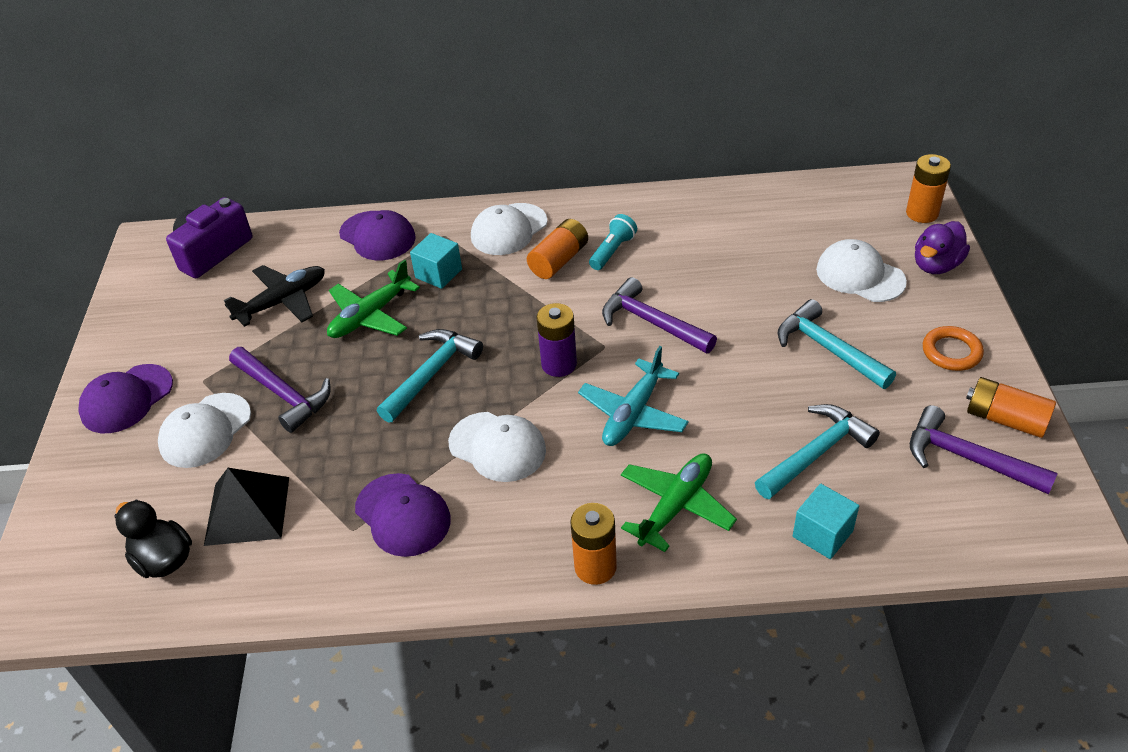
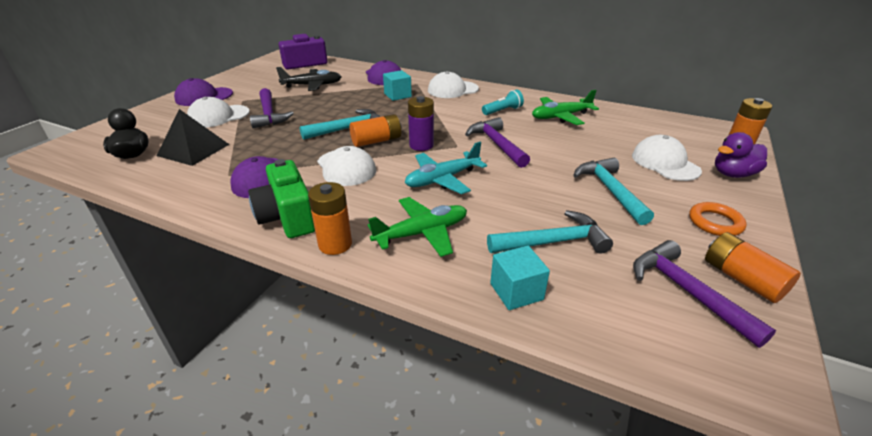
camera: 25 degrees right, 10 degrees down
(370, 316) = (345, 100): green plane -> green plane (561, 117)
(503, 557) = (287, 217): none -> green camera
(559, 260) = (467, 107): orange battery -> orange battery (376, 141)

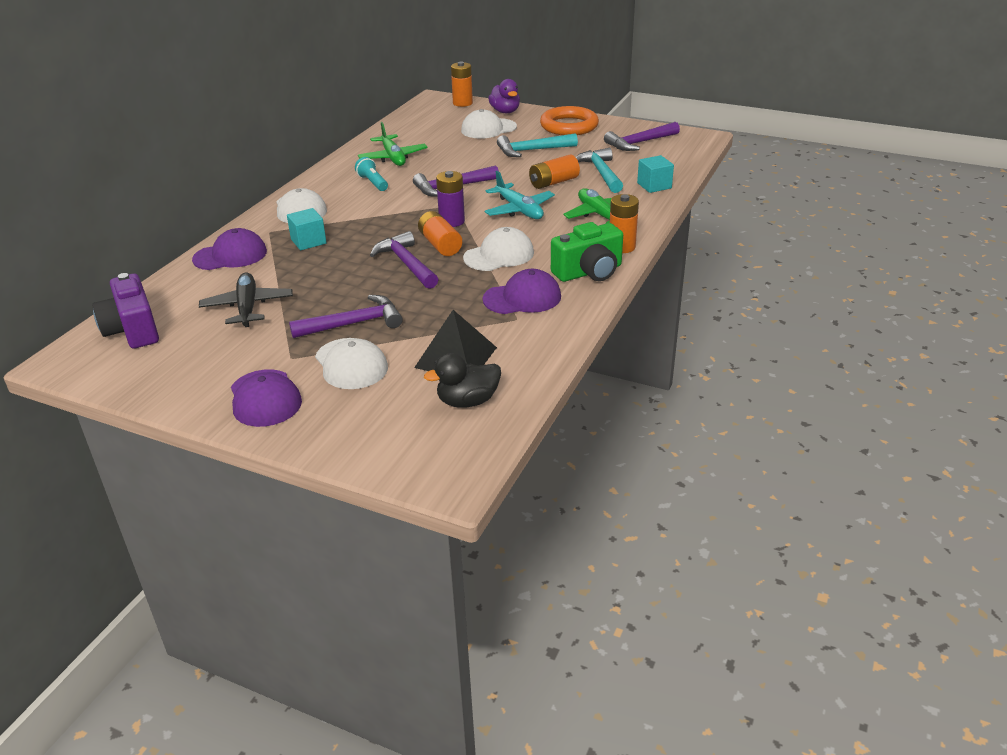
camera: 90 degrees left, 0 degrees up
(348, 129) = (406, 264): turquoise hammer -> purple hammer
(715, 222) = (569, 126): orange ring -> orange ring, size x1.71
(742, 279) = (624, 129): orange battery -> orange battery (553, 182)

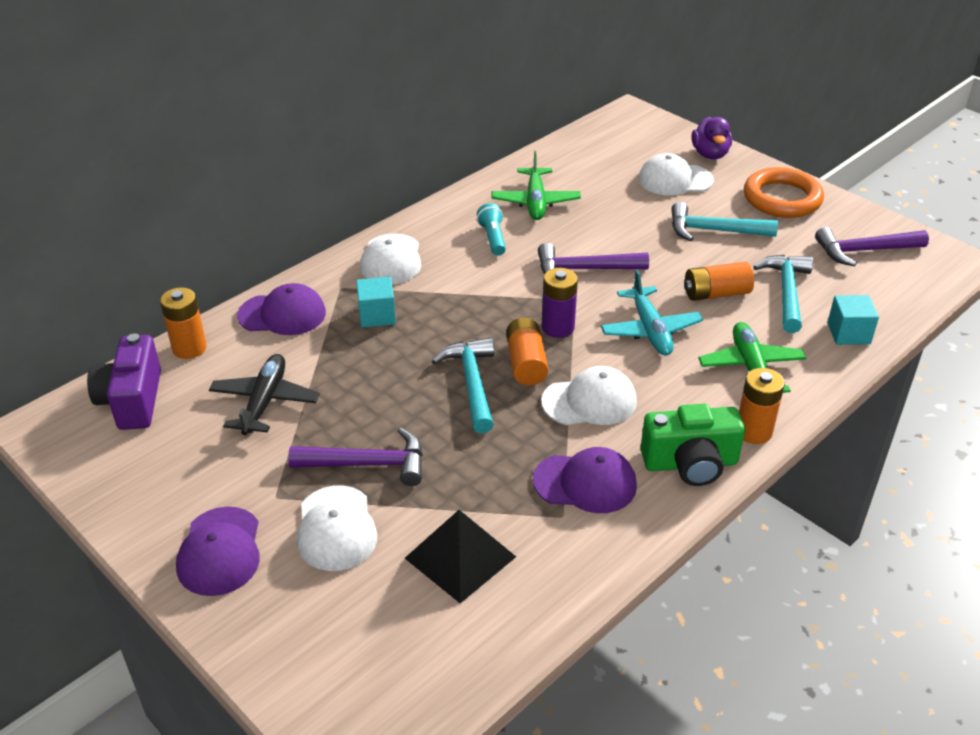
camera: 20 degrees right, 5 degrees up
(406, 264) = (472, 384): purple hammer -> turquoise hammer
(462, 103) = (662, 128): orange battery -> orange battery (189, 348)
(467, 401) = (441, 635): black duck -> none

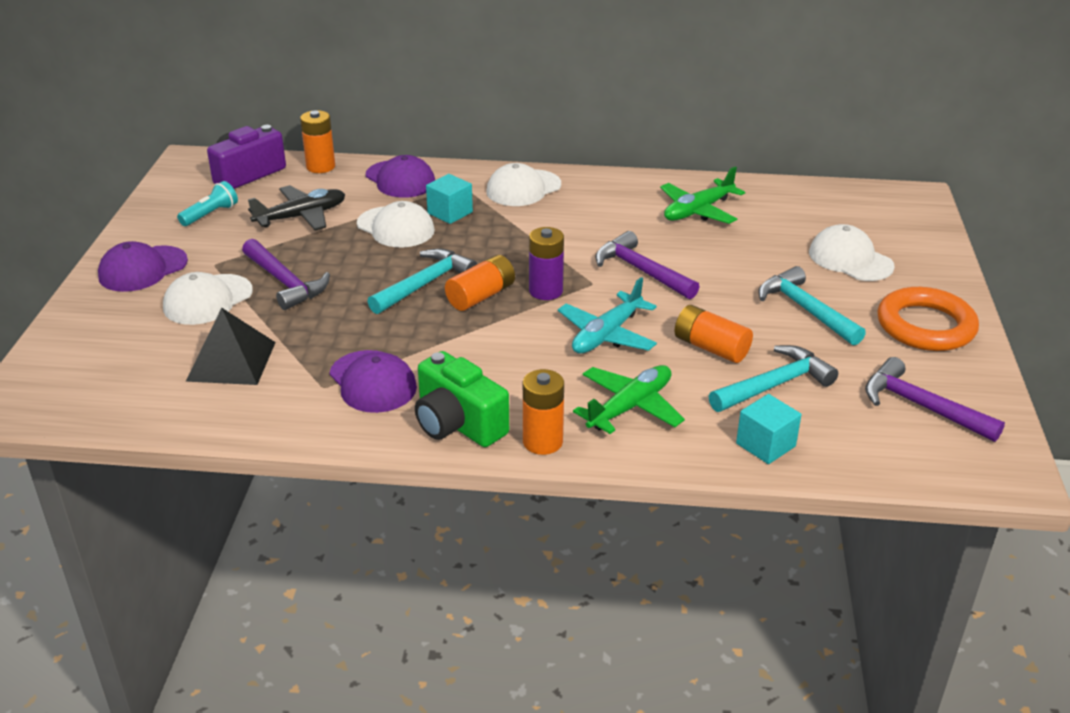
camera: 50 degrees right, 5 degrees down
(493, 238) = (617, 215): turquoise flashlight -> turquoise flashlight (210, 214)
(589, 401) = (473, 344): white cap -> white cap (395, 227)
(710, 154) = (927, 260): purple duck -> none

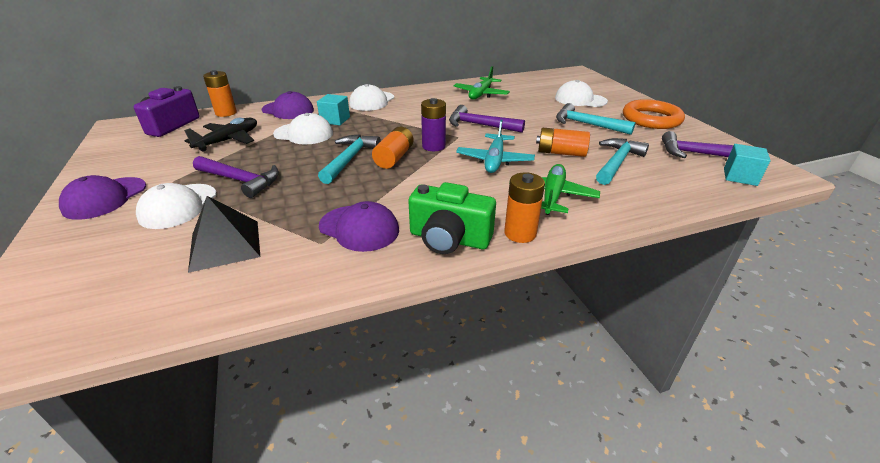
camera: 25 degrees left, 0 degrees up
(210, 214) = (152, 152): turquoise flashlight -> none
(765, 445) = (652, 195): turquoise cube -> turquoise cube (740, 177)

